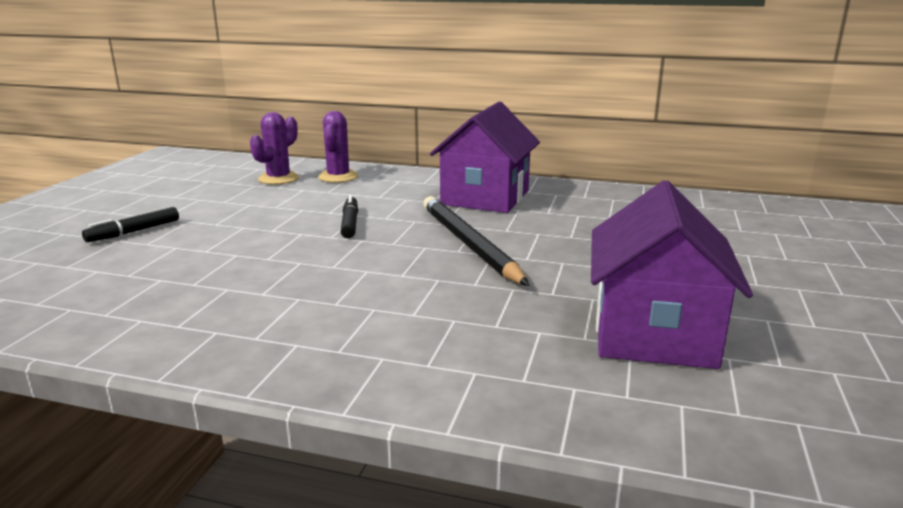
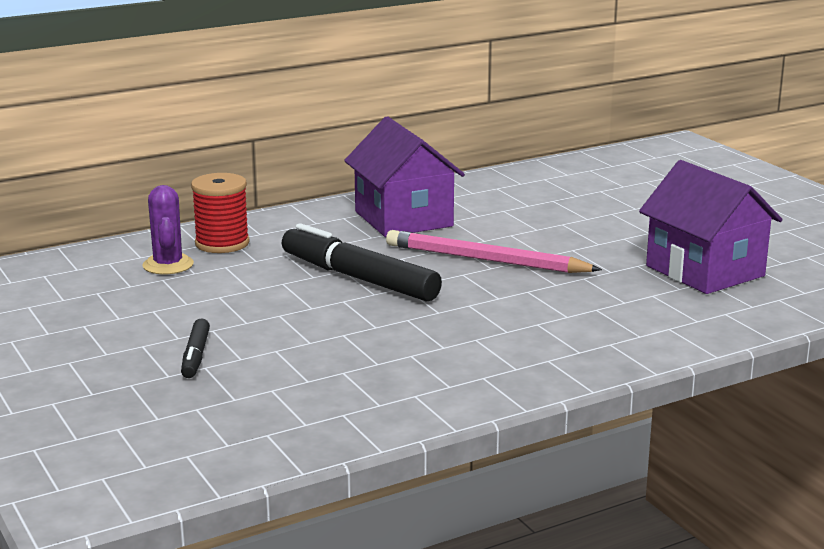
camera: 45 degrees left, 0 degrees up
(338, 177) = (222, 243): purple cactus -> red spool
(350, 223) = (359, 278): black marker -> black marker, size x2.03
(468, 244) = (486, 260): black pencil -> pink pencil

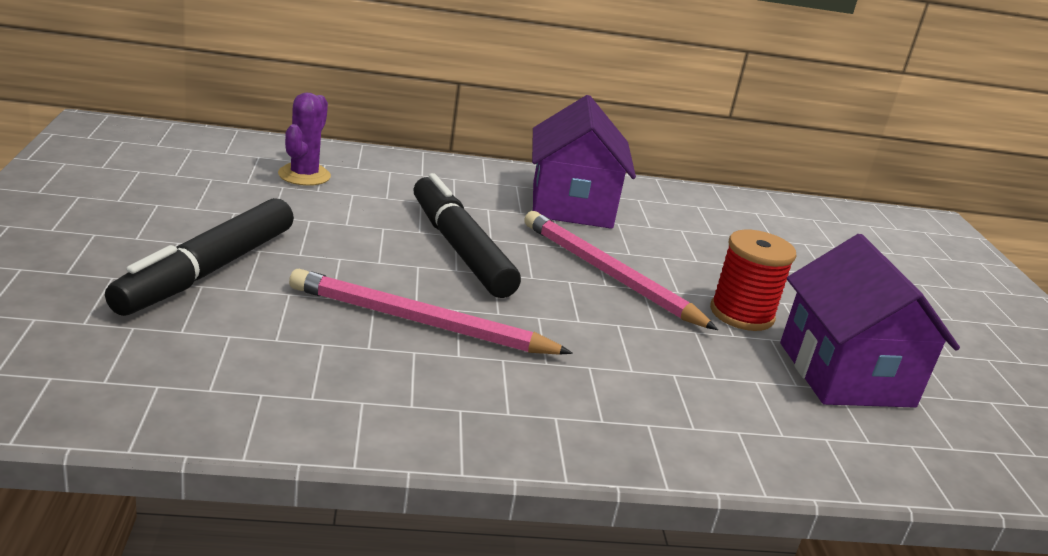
camera: 20 degrees right, 5 degrees up
(195, 356) = (208, 271): black marker -> black marker, size x2.03
(222, 243) = (377, 172): red spool -> red spool (741, 314)
(393, 336) = (420, 322): none -> pink pencil

